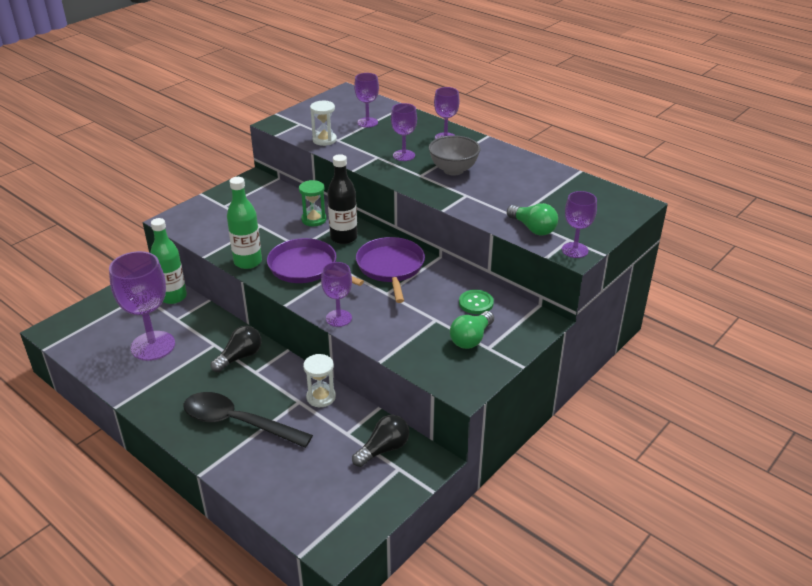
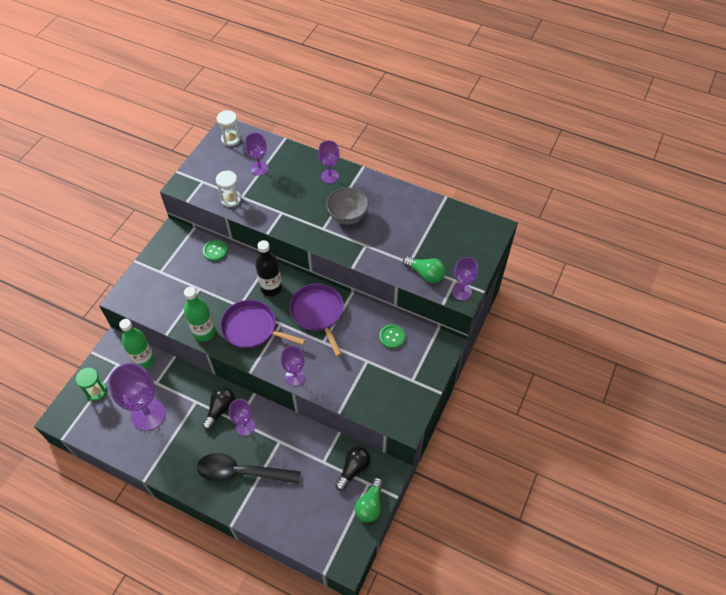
camera: 15 degrees left, 20 degrees up
(293, 199) = (215, 251): none -> green button
(314, 220) = (240, 272): green hourglass -> green hourglass (96, 391)
(321, 397) = (294, 433): white hourglass -> white hourglass (231, 139)
(404, 155) = (302, 206): purple goblet -> purple goblet (245, 426)
(471, 339) = (398, 374): green light bulb -> green light bulb (370, 505)

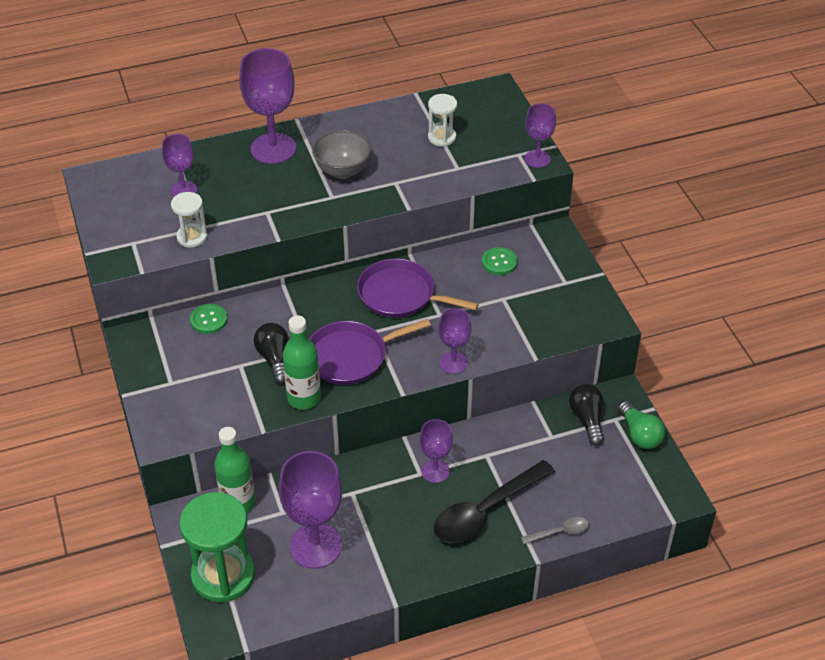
camera: 45 degrees left, 10 degrees down
(96, 391) = (223, 575): green hourglass -> green hourglass, size x1.90
(220, 409) = (388, 478): black light bulb -> black light bulb (274, 359)
(231, 139) = (108, 184): white hourglass -> white hourglass (442, 137)
(261, 520) = (559, 532): none -> grey spoon
(271, 288) = (320, 308): black bottle -> none
(330, 176) = (273, 149): purple goblet -> purple goblet, size x1.77
(425, 274) = (485, 167): green light bulb -> none

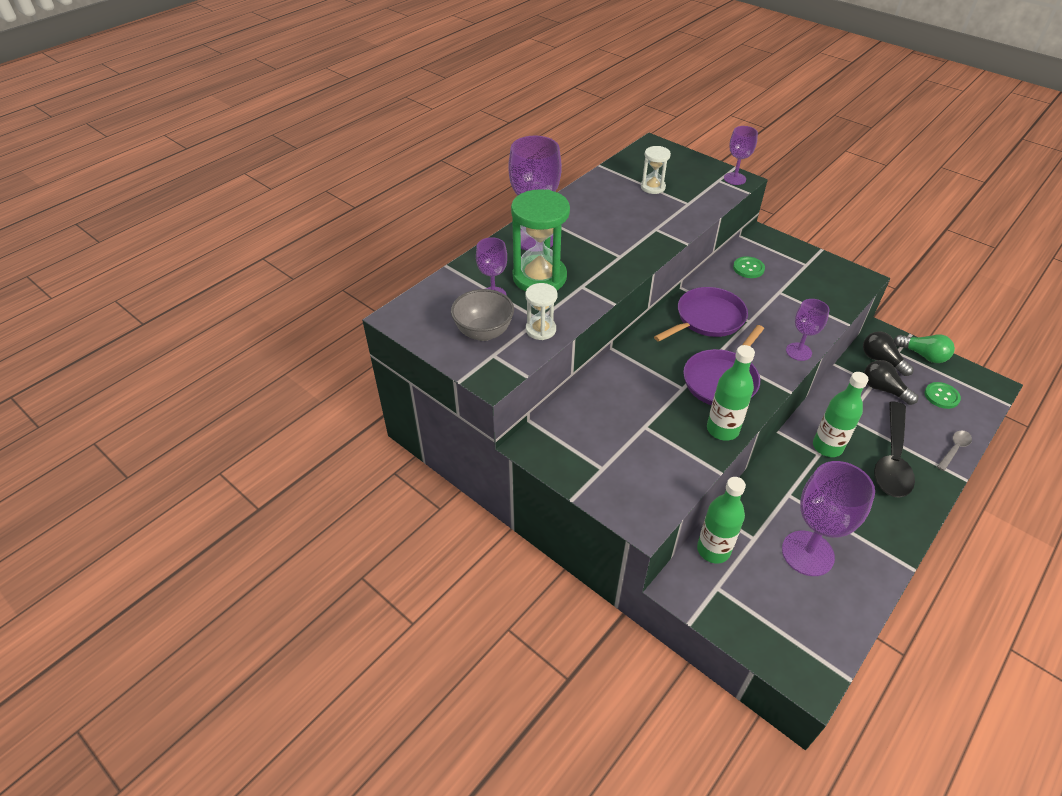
camera: 30 degrees left, 0 degrees up
(209, 320) = (580, 401): green button -> green button (941, 396)
(223, 575) = (764, 621): green hourglass -> green hourglass (539, 277)
(274, 359) = (666, 409): black light bulb -> black light bulb (883, 389)
(342, 171) = (607, 235): grey bowl -> grey bowl (483, 332)
(401, 295) = (707, 319): purple pan -> purple pan turned 150 degrees clockwise
(435, 471) = (827, 447): purple goblet -> green bottle

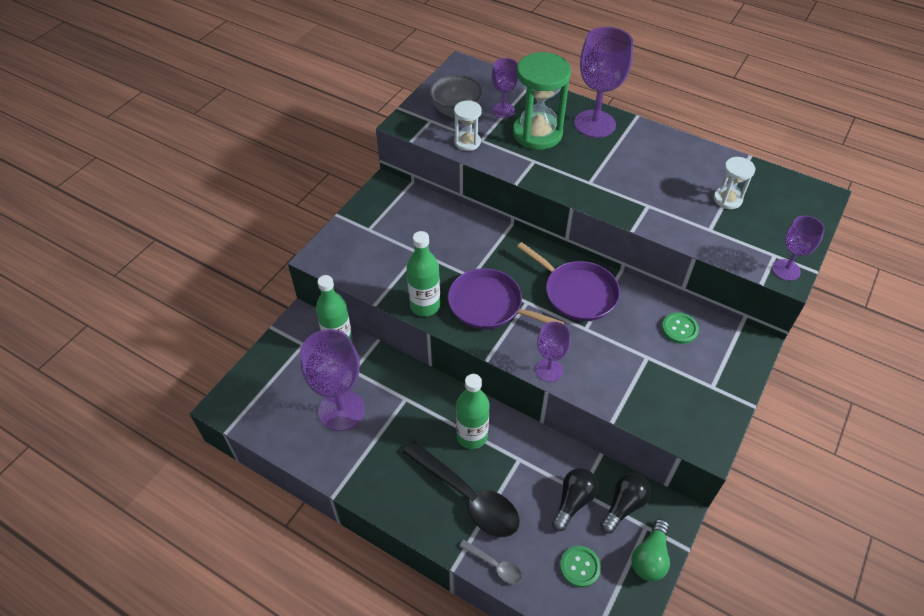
camera: 80 degrees right, 5 degrees up
(892, 459) = (467, 496): black spoon -> black spoon turned 150 degrees counterclockwise

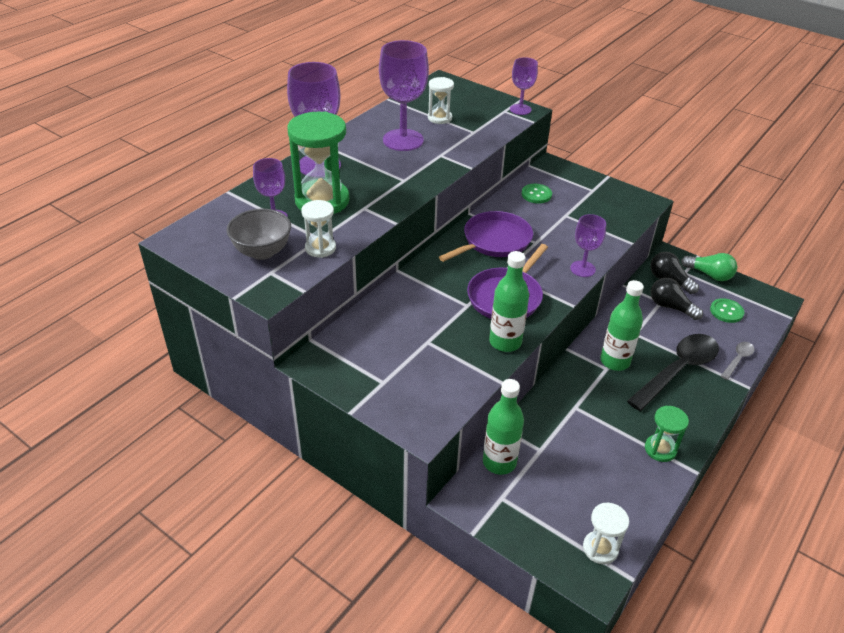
camera: 85 degrees left, 10 degrees down
(253, 411) = (600, 548): none -> white hourglass
(341, 410) = (593, 461): purple goblet -> purple goblet (403, 140)
(358, 467) = (660, 449): none -> green hourglass

